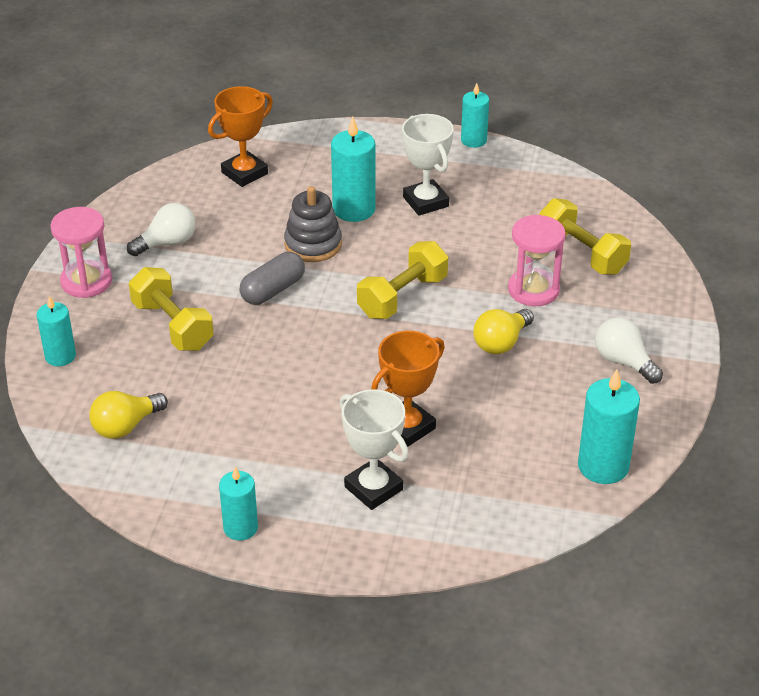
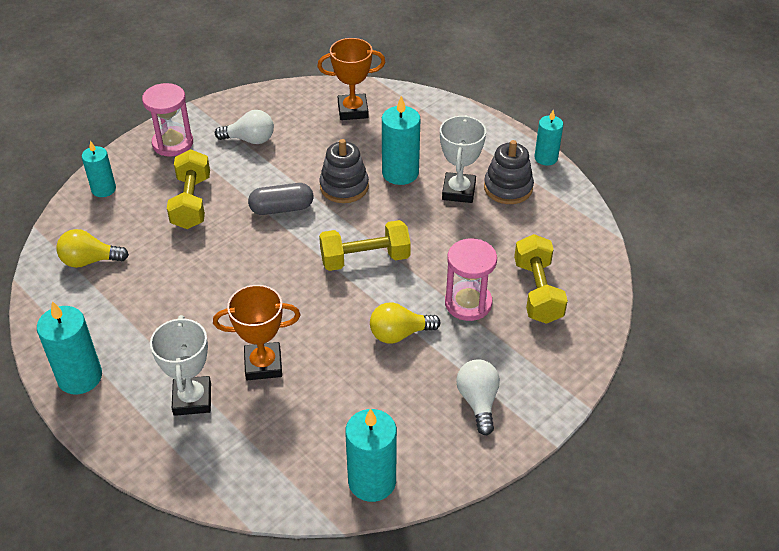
camera: 35 degrees right, 5 degrees up
(240, 528) = (80, 377): turquoise candle -> turquoise candle, size x1.55
(467, 180) = (508, 188): none -> grey stacking toy

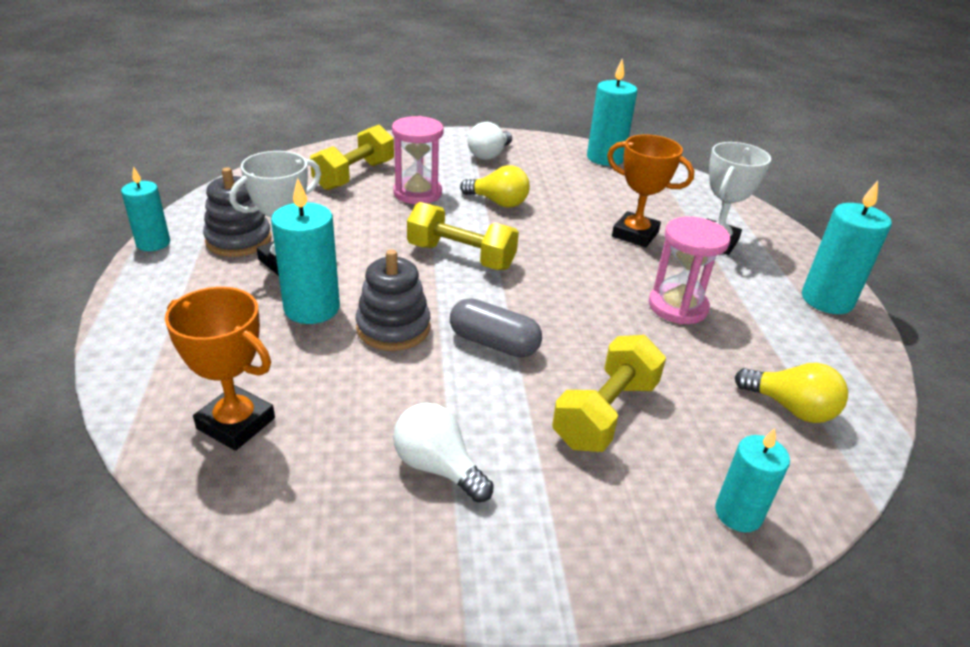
camera: 145 degrees left, 10 degrees down
(173, 143) = (570, 540): pink hourglass -> pink hourglass (677, 307)

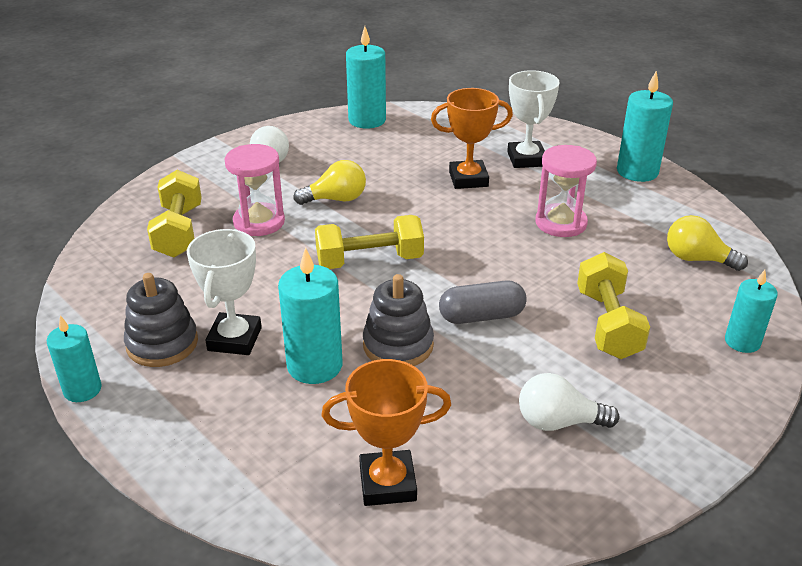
camera: 35 degrees left, 0 degrees up
(790, 408) = (697, 259): yellow light bulb -> yellow light bulb turned 150 degrees counterclockwise

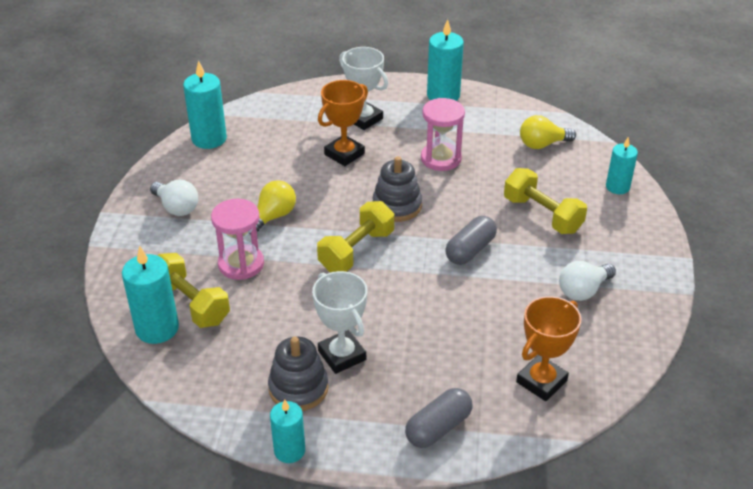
camera: 40 degrees left, 5 degrees up
(226, 457) = (438, 428): none -> grey capsule
(314, 365) = (414, 341): turquoise candle -> turquoise candle (157, 328)
(398, 345) = (446, 298): grey stacking toy -> grey stacking toy (397, 206)

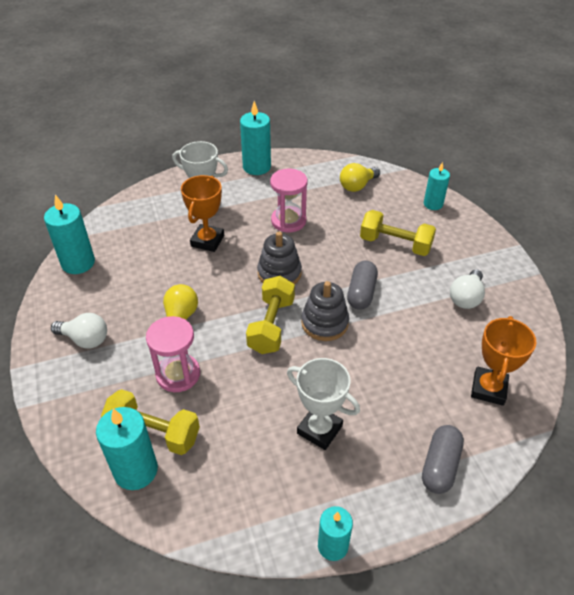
camera: 25 degrees left, 5 degrees up
(298, 388) = (302, 478): grey stacking toy -> grey stacking toy (324, 323)

